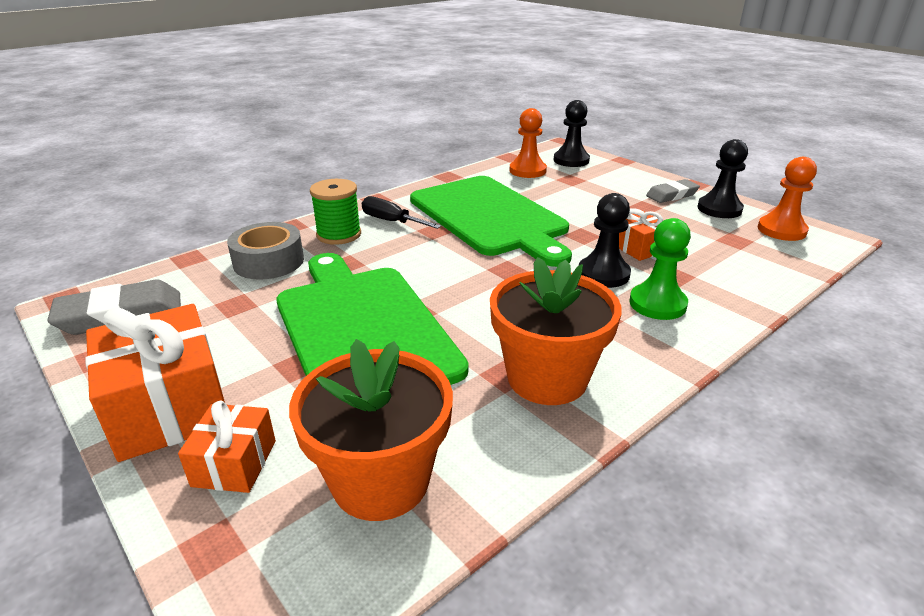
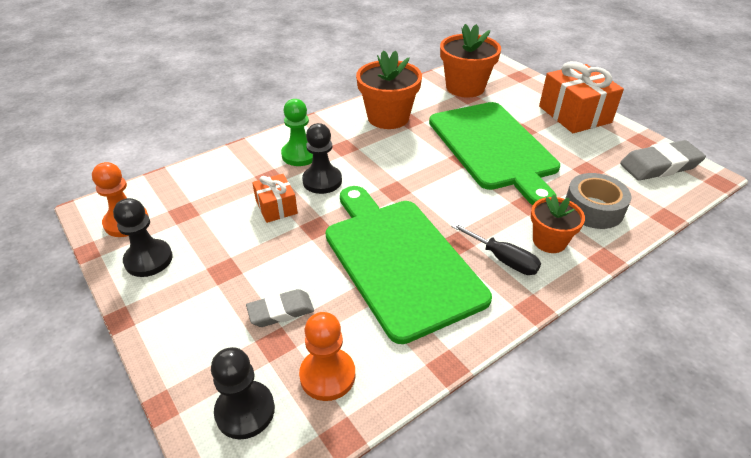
camera: 175 degrees left, 10 degrees up
(234, 463) = (527, 94): orange gift -> none
(339, 234) = (549, 241): green spool -> orange flower pot
(672, 195) = (175, 291): grey eraser -> grey eraser (281, 311)

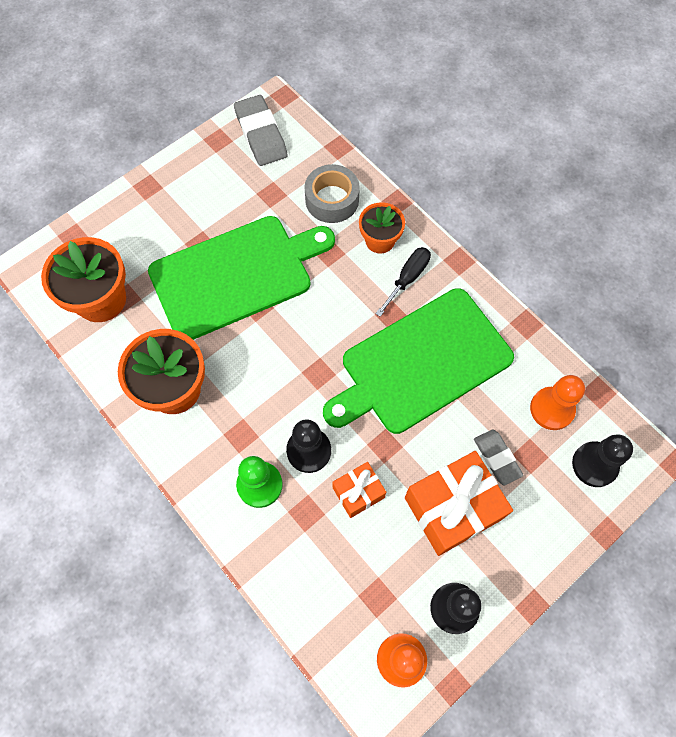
camera: 95 degrees left, 25 degrees up
(574, 114) = (167, 190): orange gift -> orange gift (452, 508)

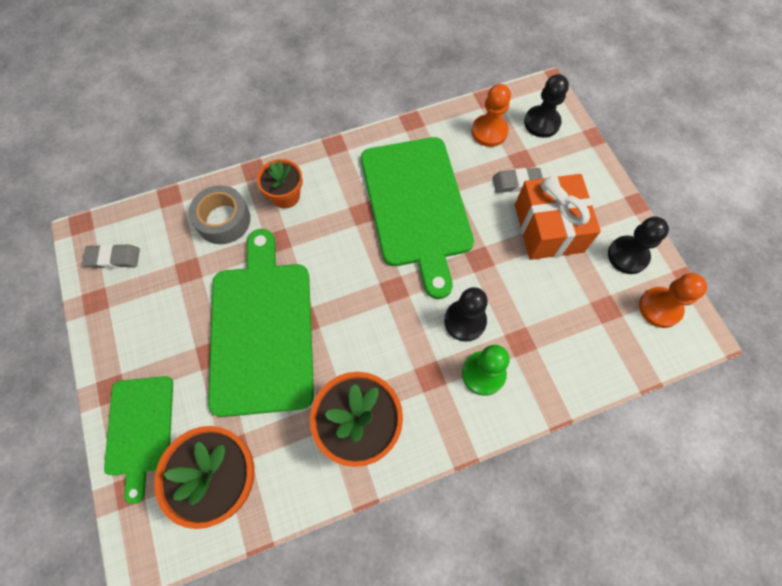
camera: 70 degrees left, 0 degrees up
(122, 222) = (140, 429): none -> green cutting board
(261, 134) = (113, 258): grey eraser -> grey eraser, size x0.64
(358, 492) = (515, 293): orange gift -> none
(407, 278) = (333, 188): black screwdriver -> none

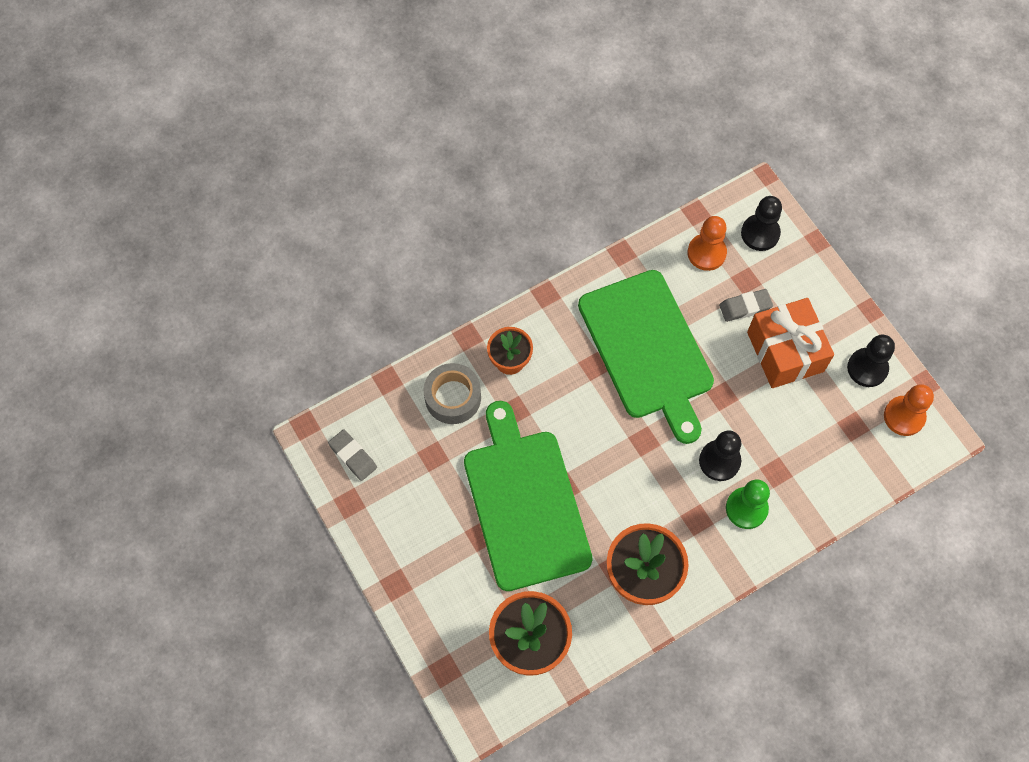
camera: 10 degrees left, 0 degrees up
(113, 258) = (353, 456): grey eraser -> grey eraser turned 60 degrees clockwise
(140, 429) = (437, 615): green cutting board -> none

